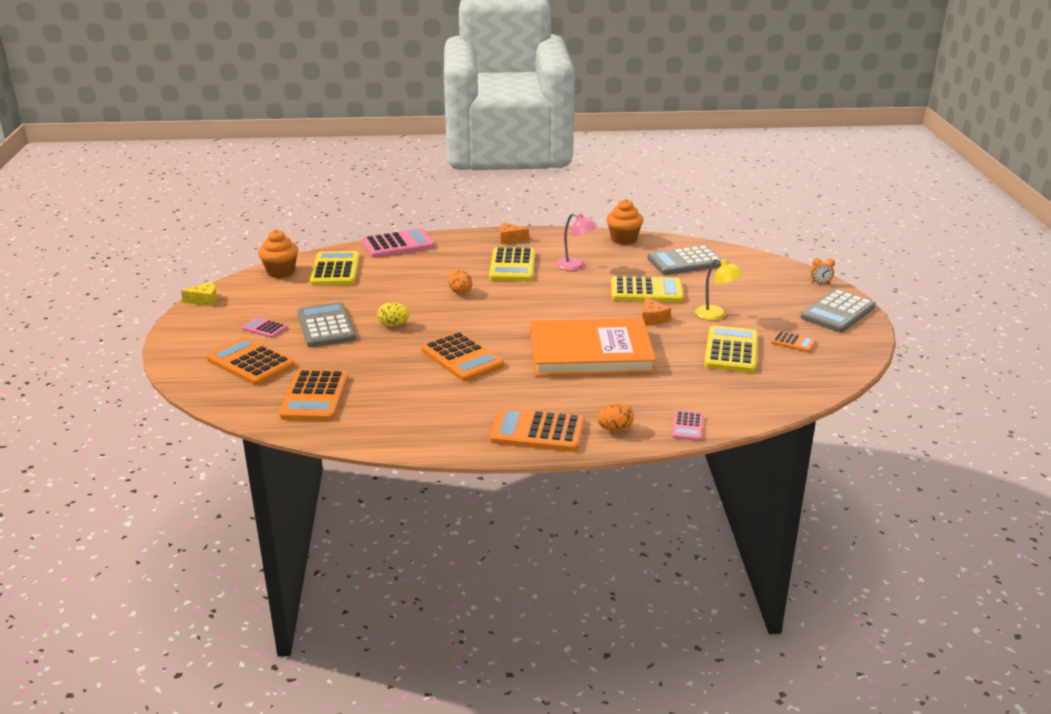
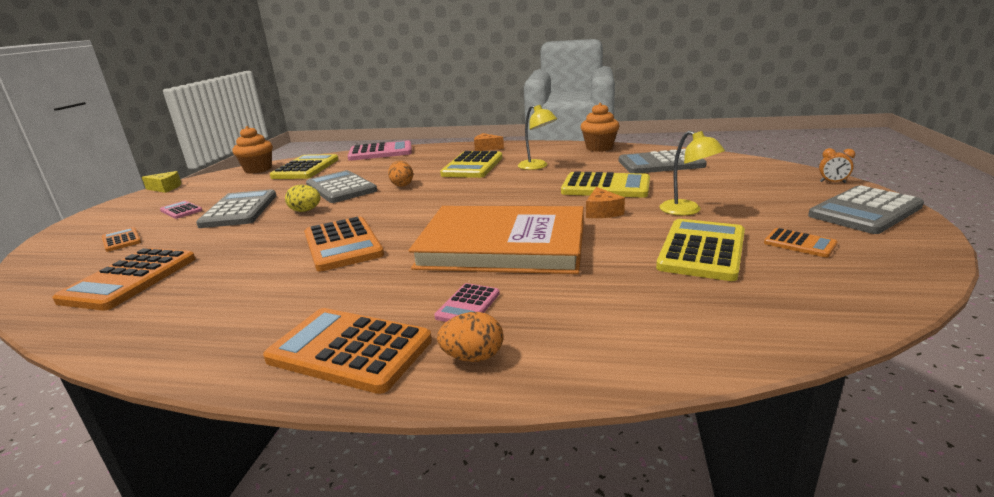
camera: 15 degrees right, 5 degrees down
(250, 363) = (121, 240): orange calculator -> orange calculator, size x0.52
(401, 297) = (341, 188): none -> grey calculator
(575, 266) = (537, 166): pink lamp -> yellow lamp
(687, 426) = (601, 363): pink calculator -> pink calculator (468, 305)

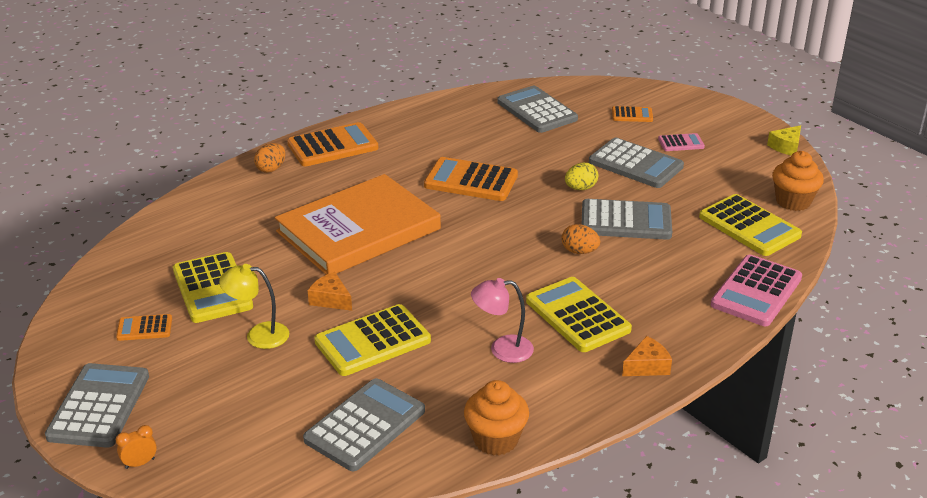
camera: 130 degrees right, 10 degrees up
(130, 279) = (537, 111): orange calculator -> grey calculator
(468, 305) = (312, 186): pink calculator -> none
(537, 166) = (502, 349): yellow lamp -> pink lamp

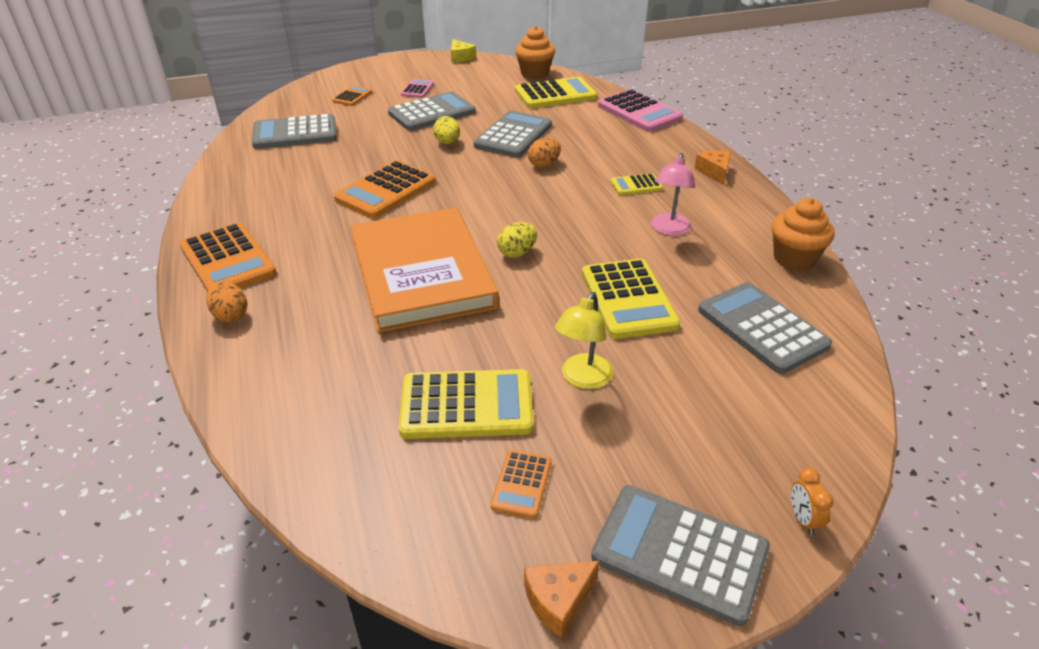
camera: 70 degrees left, 5 degrees up
(331, 299) = (541, 314): orange cheese -> orange cheese (558, 600)
(333, 146) = (228, 260): orange calculator -> orange calculator turned 150 degrees clockwise
(412, 269) = (517, 253): none -> yellow egg
(577, 315) = (636, 185): yellow calculator -> yellow calculator, size x0.52

